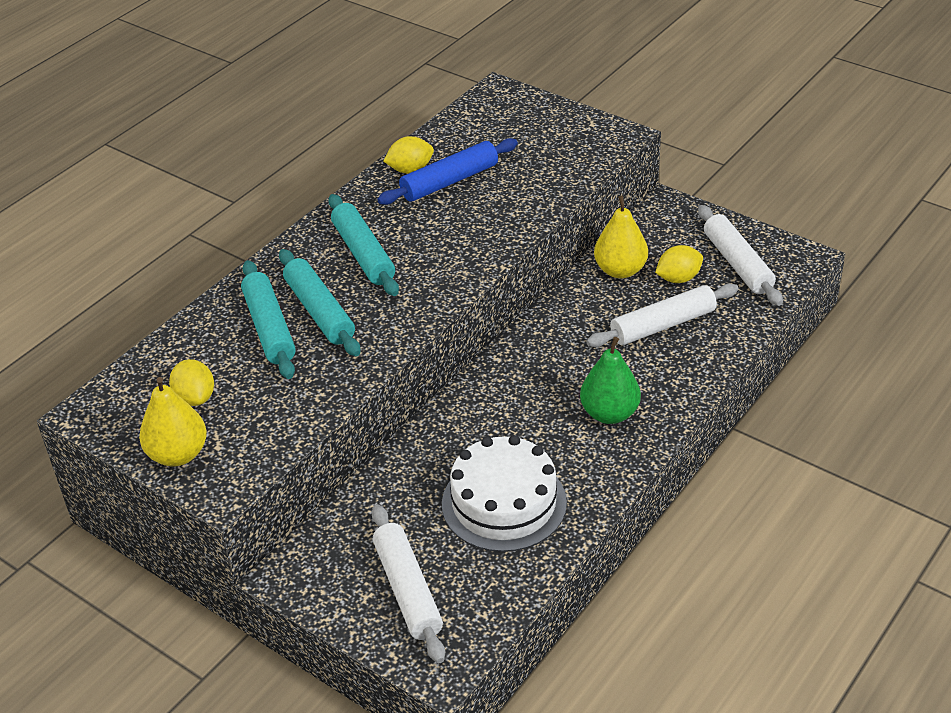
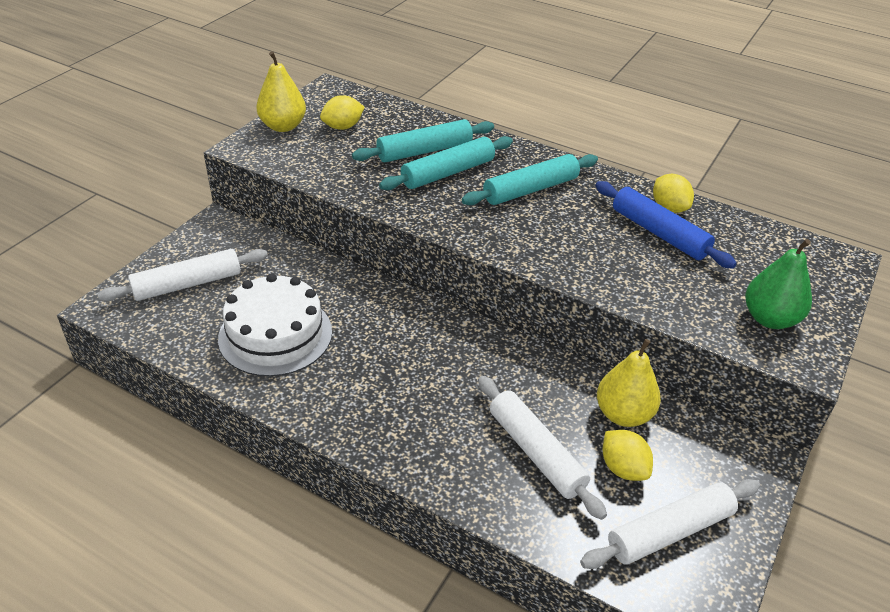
camera: 80 degrees right, 0 degrees up
(609, 413) = (391, 406): green pear -> green pear (770, 319)

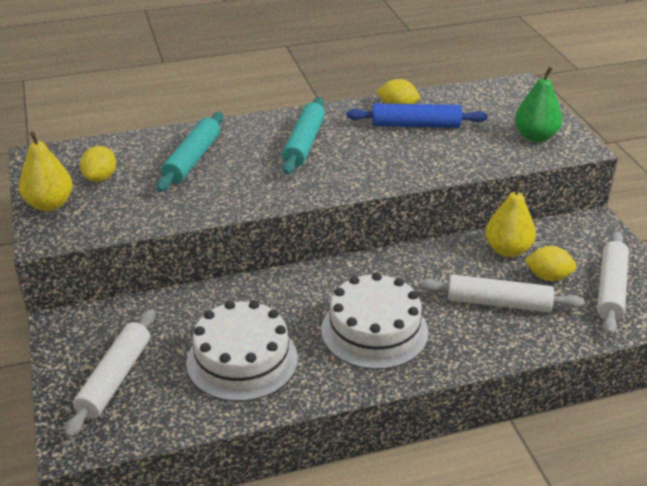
camera: 45 degrees left, 5 degrees down
(397, 390) = (374, 331): none -> white cake
(448, 173) = (234, 164): turquoise rolling pin -> none

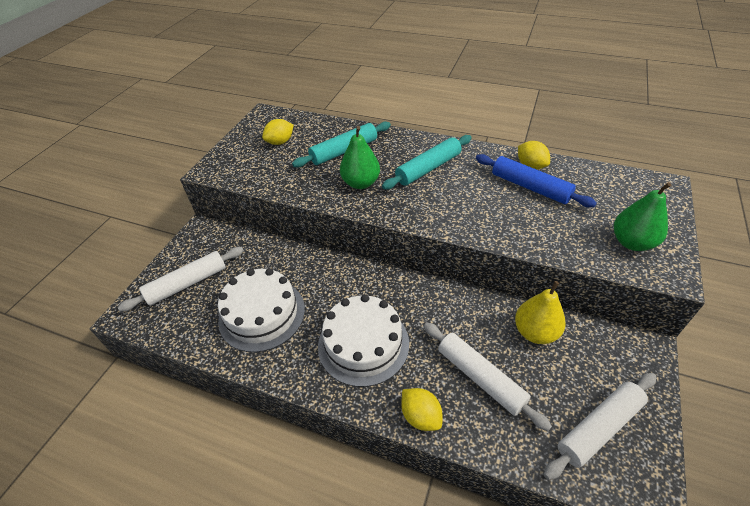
camera: 40 degrees right, 10 degrees up
(49, 204) = (236, 149): yellow pear -> none
(249, 181) = (361, 183): none -> green pear
(548, 277) = (548, 378): yellow lemon -> yellow lemon (420, 416)

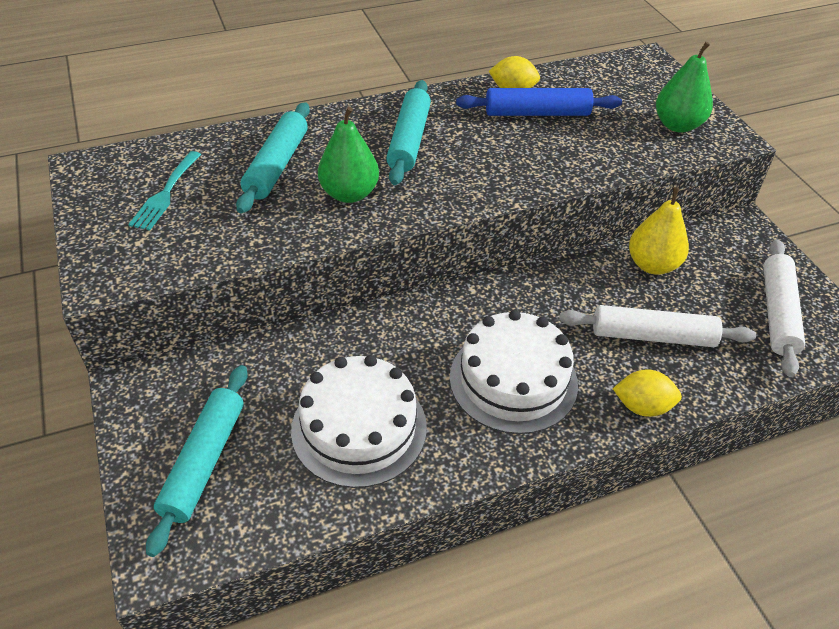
camera: 45 degrees left, 0 degrees up
(187, 284) = (204, 462): white rolling pin -> turquoise rolling pin
(280, 142) = (165, 194): yellow lemon -> turquoise fork

